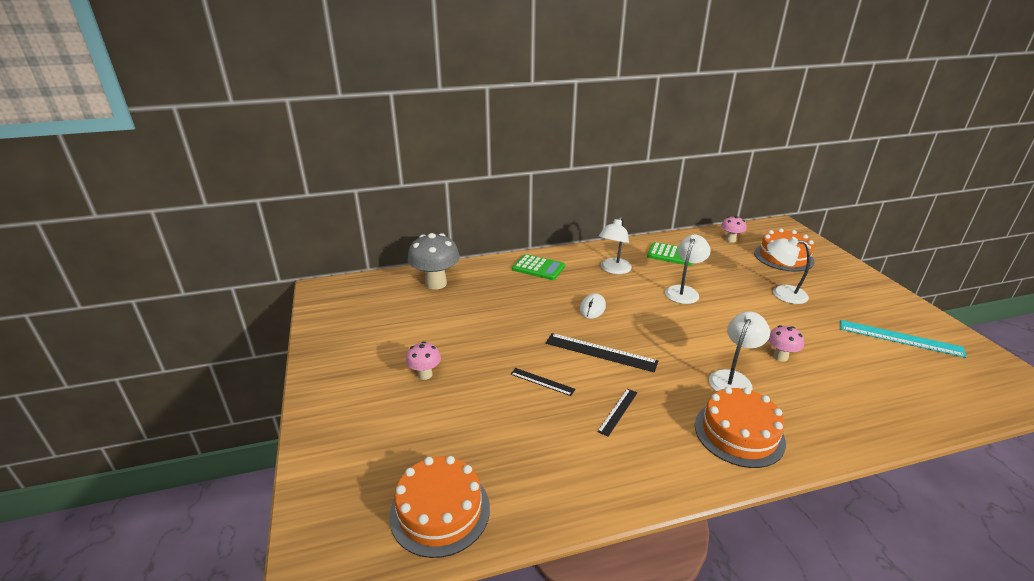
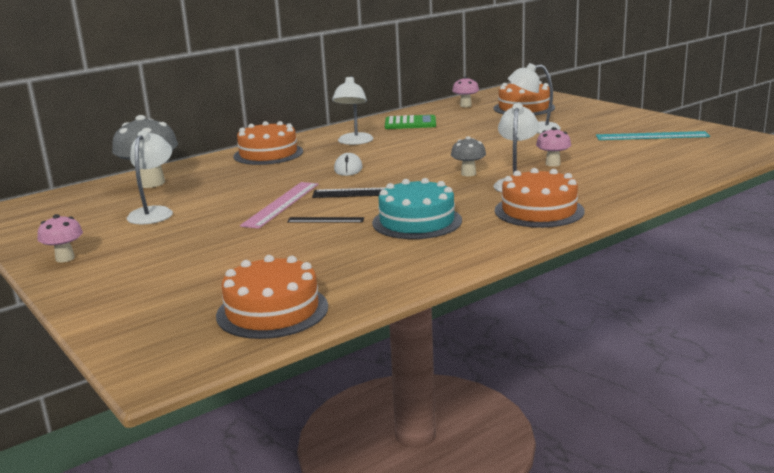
camera: 20 degrees left, 10 degrees down
(425, 374) = (188, 240): pink mushroom -> pink mushroom (65, 258)
(517, 345) = (281, 204): none -> pink ruler
(538, 268) = (268, 154): green calculator -> orange cake
(618, 411) = (417, 221): black ruler -> turquoise cake
(684, 291) = (437, 143): white lamp -> white lamp (154, 212)
(693, 348) = (468, 174): none -> grey mushroom

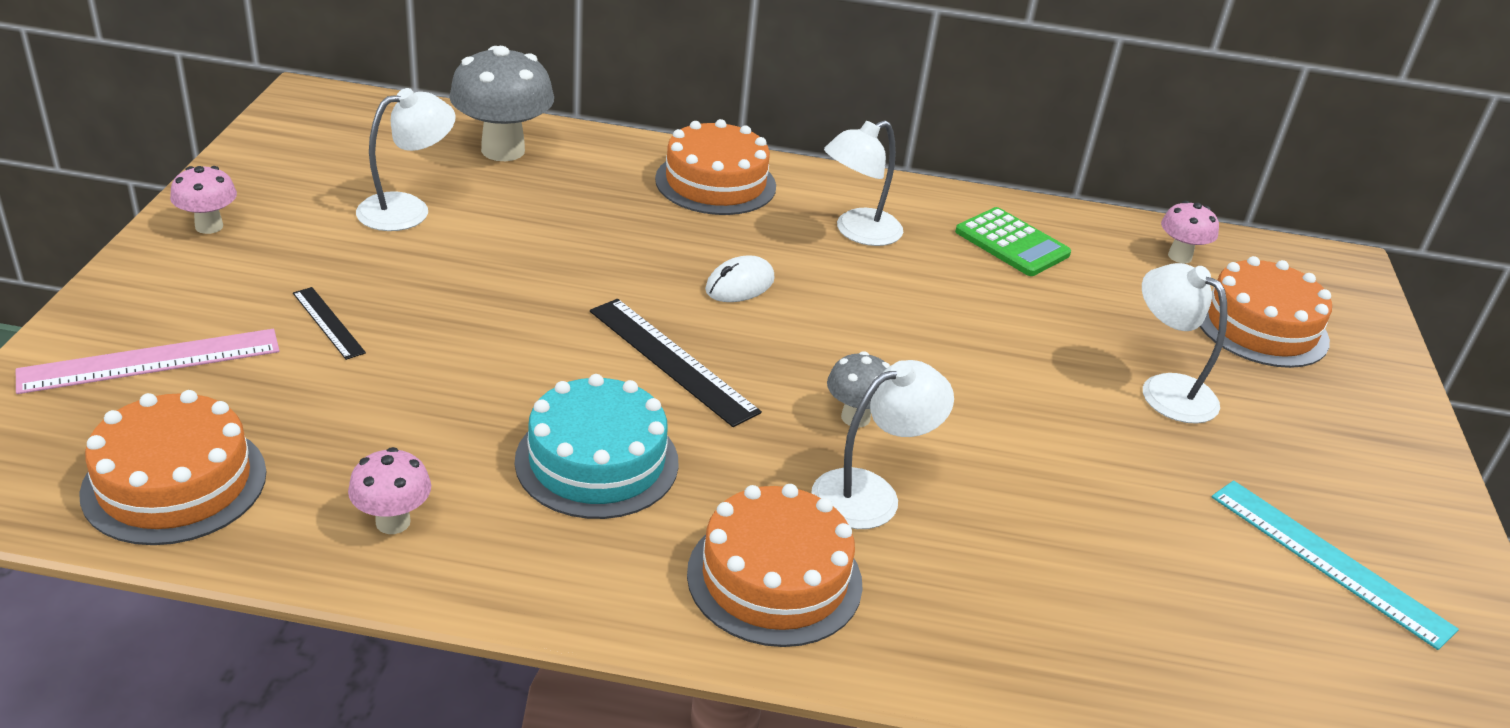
camera: 40 degrees right, 15 degrees up
(281, 204) = (538, 297): pink ruler -> pink ruler (150, 360)
(325, 220) = (519, 368): black ruler -> black ruler (328, 322)
(553, 164) = (1014, 494): pink mushroom -> pink mushroom (393, 522)

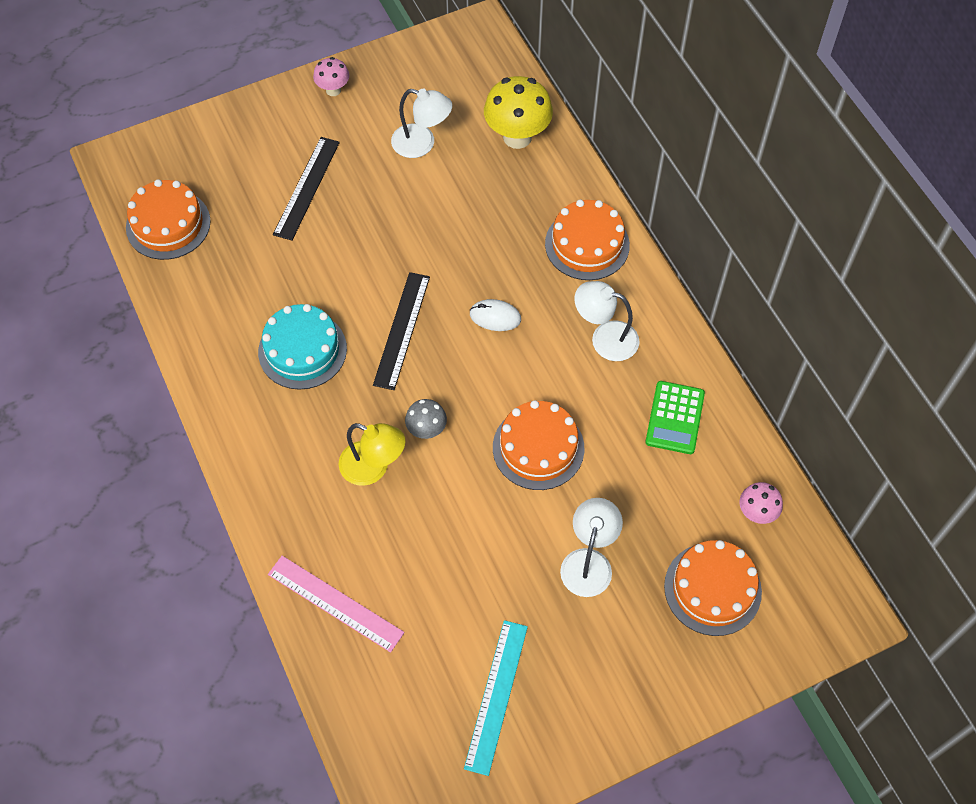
camera: 60 degrees right, 25 degrees up
(150, 360) = (227, 154): pink ruler -> pink ruler (335, 603)
(328, 322) = (307, 188): black ruler -> black ruler, size x1.78
(393, 522) = (205, 308): pink mushroom -> none
(503, 150) = (517, 137): grey mushroom -> yellow mushroom
(774, 578) = (284, 462): orange cake -> orange cake (538, 448)
(871, 493) = (373, 468): white lamp -> yellow lamp

